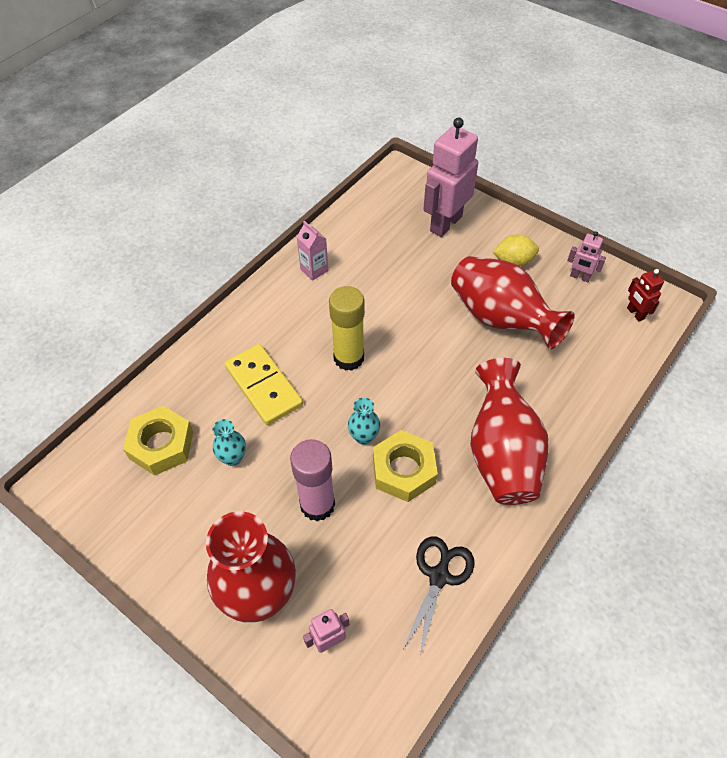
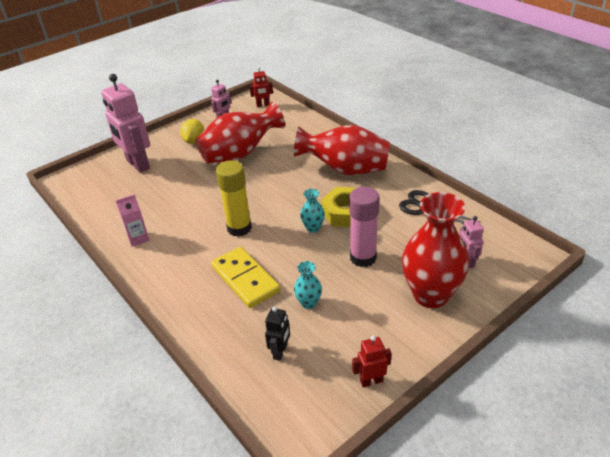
camera: 75 degrees left, 15 degrees down
(125, 541) = (371, 381): none -> red robot
(161, 445) = (280, 352): yellow nut -> black robot
(263, 386) = (245, 279): yellow domino -> yellow domino turned 75 degrees clockwise

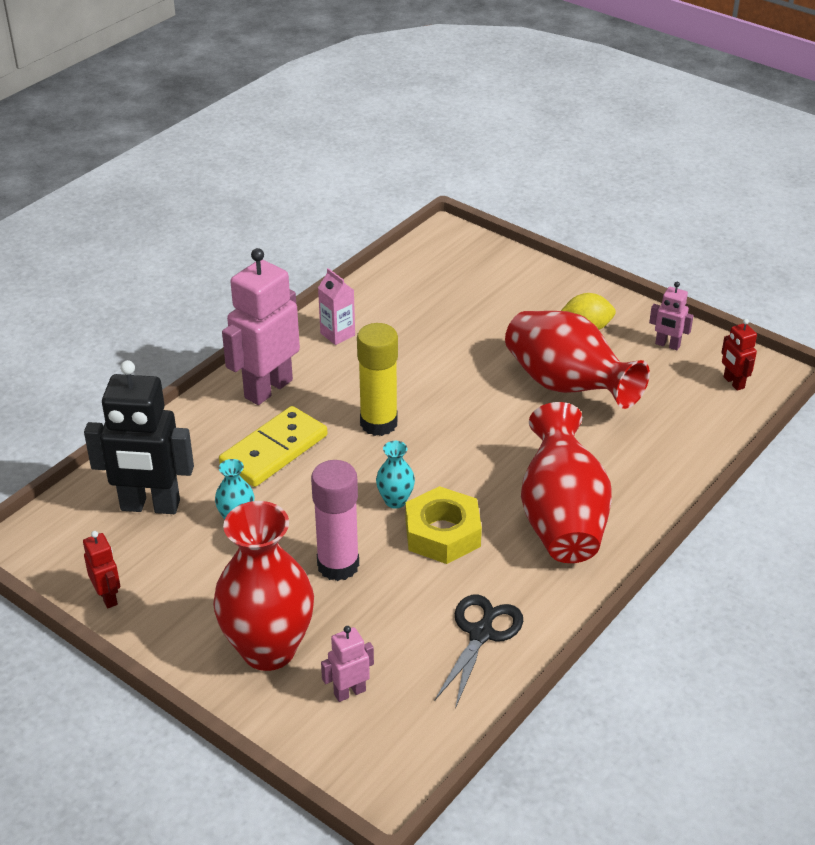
camera: 75 degrees right, 0 degrees up
(137, 164) = (503, 288): pink robot -> pink robot (268, 389)
(280, 352) = (150, 506): black robot -> black robot, size x2.10

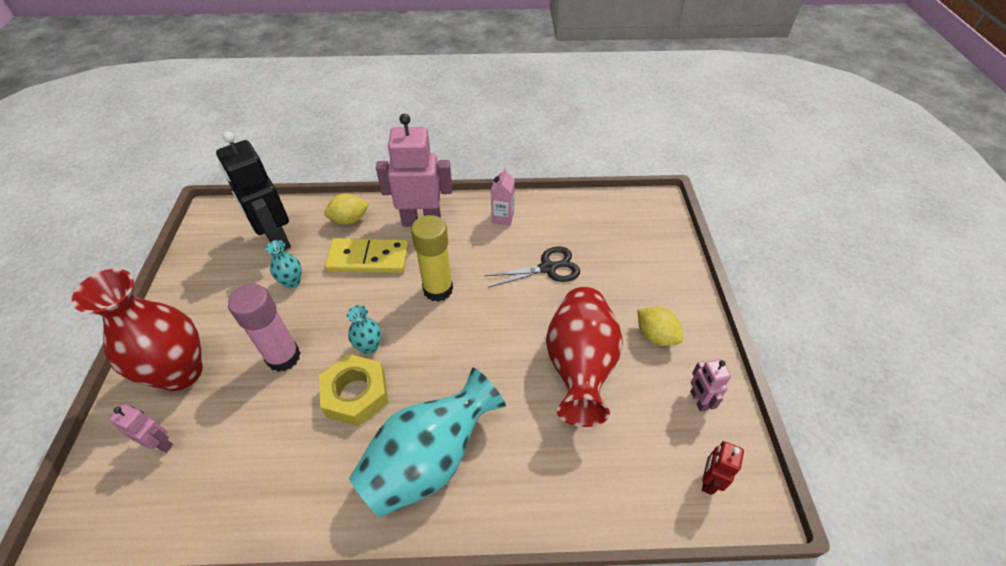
camera: 50 degrees right, 10 degrees up
(108, 597) = (187, 271): red robot -> none
(194, 438) = (349, 220): none -> yellow lemon
(481, 634) = (264, 488): black scissors -> black scissors (547, 268)
(561, 518) = (429, 460): red vase -> turquoise vase

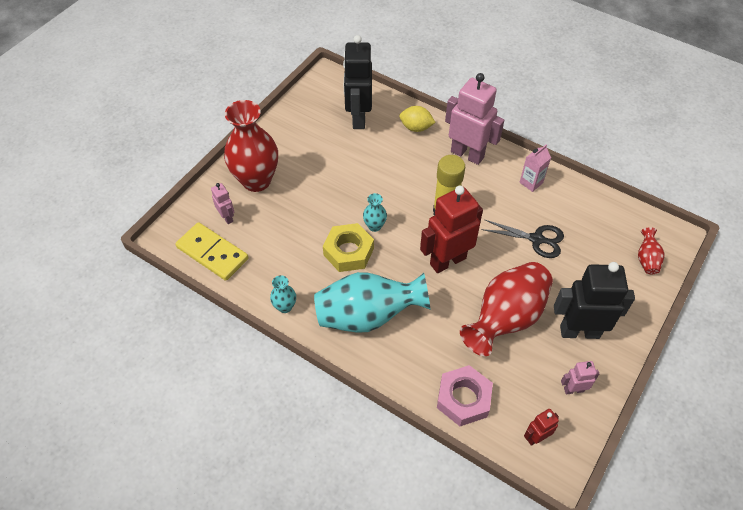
camera: 35 degrees right, 5 degrees up
(283, 357) = (319, 203): pink glue stick -> none
(292, 282) = (351, 155): turquoise vase -> turquoise vase (285, 307)
(368, 258) = (411, 164): yellow domino -> yellow domino (212, 253)
(476, 339) = (447, 261): none -> red robot
(605, 489) = (463, 399): none -> pink nut
(654, 234) = (646, 259): none -> red vase
(655, 336) = (579, 331): yellow lemon -> black robot
(698, 400) = (573, 389): pink robot -> pink robot turned 60 degrees clockwise

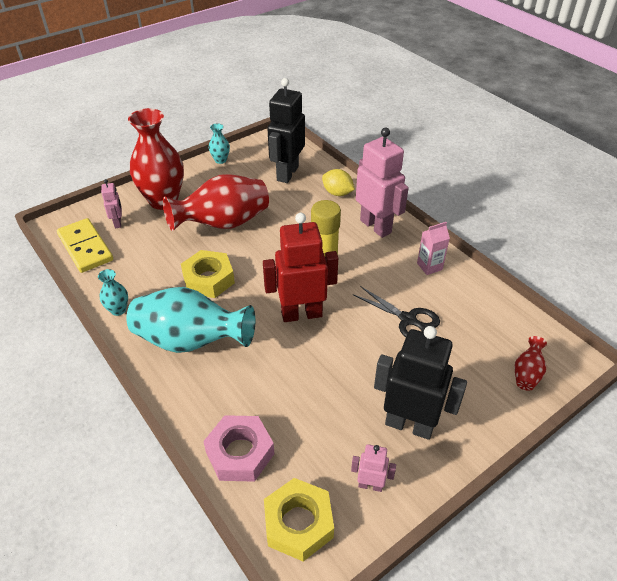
camera: 20 degrees right, 10 degrees down
(374, 226) = (247, 264): turquoise vase -> turquoise vase (220, 160)
(506, 318) = (332, 386): red vase -> red vase (223, 224)
(536, 437) = (298, 523): red robot -> yellow nut

